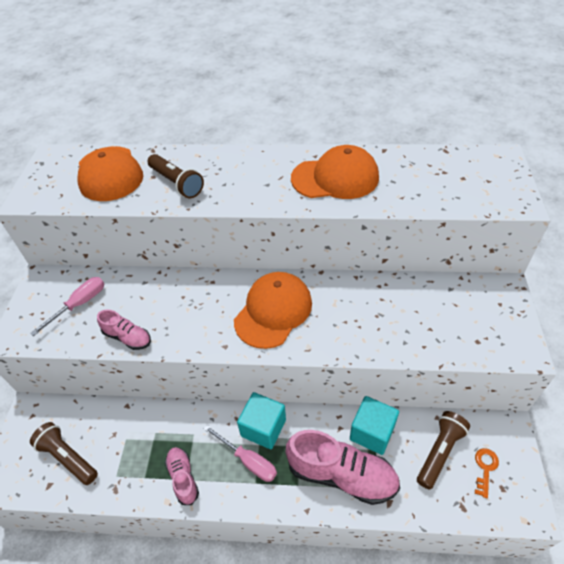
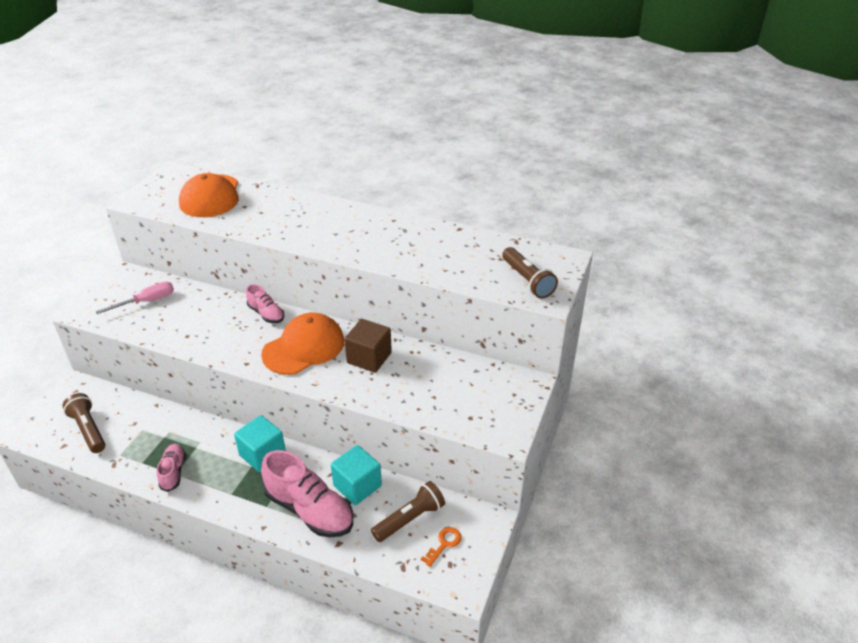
camera: 15 degrees right, 10 degrees down
(127, 337) = (171, 336): pink shoe -> pink shoe (266, 314)
(176, 183) = (260, 216): brown flashlight -> brown flashlight (527, 280)
(248, 460) = (235, 475): pink screwdriver -> none
(335, 178) = (398, 241): orange cap -> none
(343, 304) = (369, 358): none -> brown cube

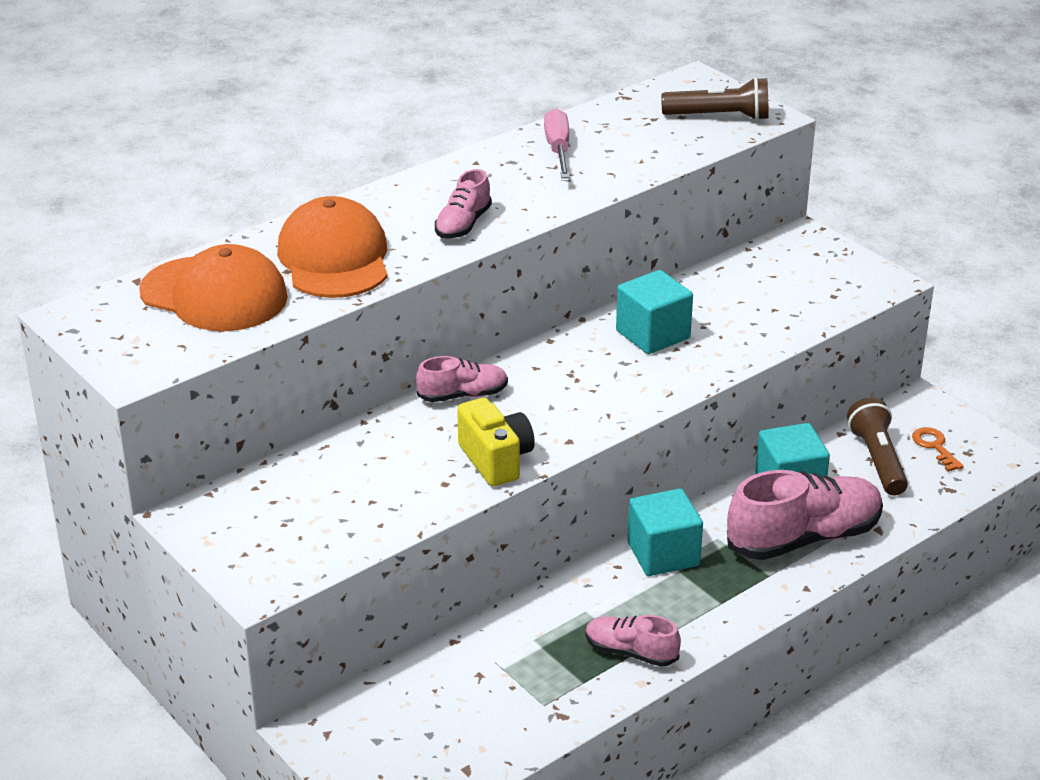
camera: 60 degrees left, 5 degrees down
(88, 430) = (451, 732): brown flashlight -> none
(146, 301) = (302, 508): pink screwdriver -> pink screwdriver (558, 149)
(215, 345) = (496, 460): none -> yellow camera
(304, 347) = (579, 382): orange cap -> orange cap (334, 258)
(324, 237) = (463, 225): none -> pink shoe
(369, 358) = (653, 334): brown cube -> turquoise cube

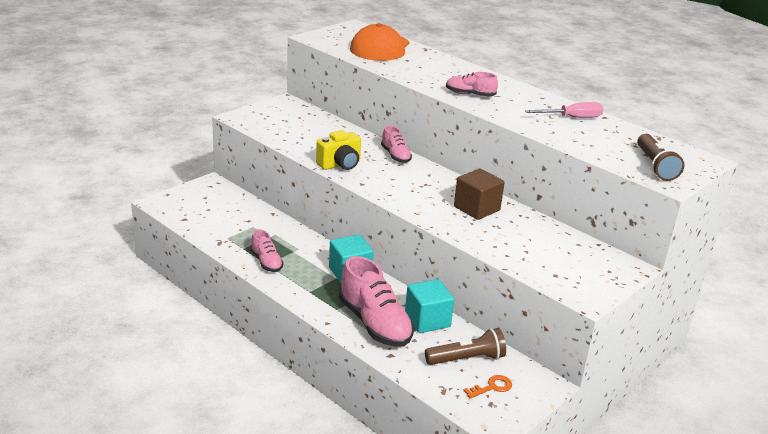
camera: 80 degrees right, 5 degrees down
(334, 258) = (422, 68): orange cap -> none
(631, 652) = (266, 262): pink shoe -> pink shoe turned 135 degrees clockwise
(653, 334) = (476, 208): turquoise cube -> brown cube

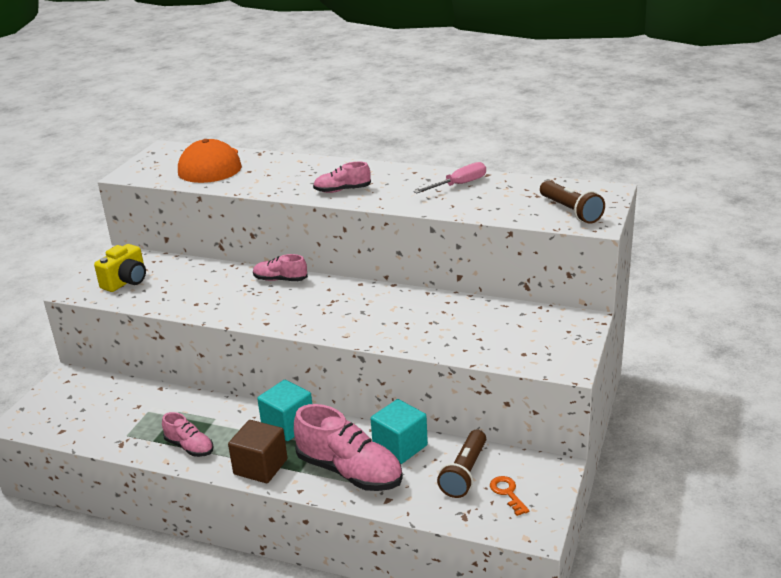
camera: 20 degrees left, 0 degrees up
(340, 165) = (228, 309): yellow camera -> yellow camera (126, 282)
(395, 156) = (280, 280): pink shoe -> pink shoe turned 150 degrees clockwise
(466, 359) = (464, 473): brown flashlight -> brown flashlight turned 150 degrees clockwise
(476, 208) = (401, 310): brown cube -> brown cube (260, 467)
(492, 387) = (507, 493): orange key -> orange key turned 60 degrees counterclockwise

